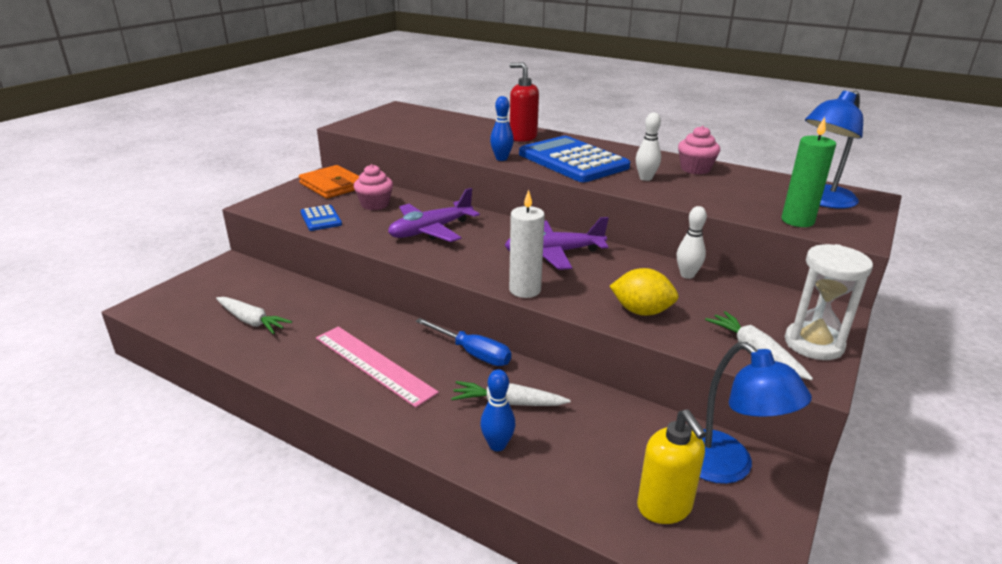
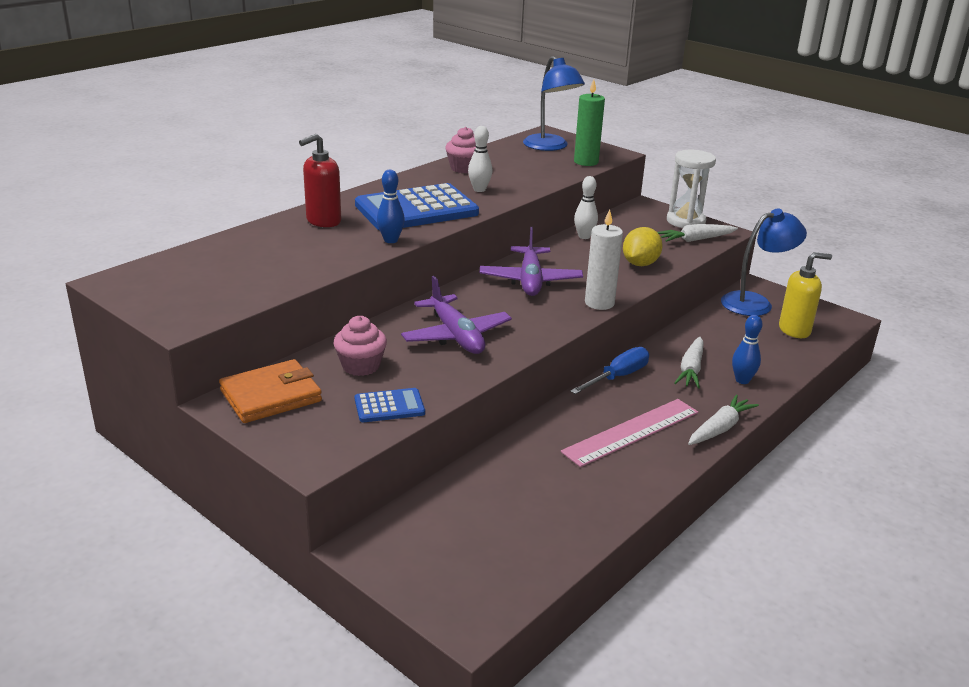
camera: 80 degrees left, 0 degrees up
(251, 321) = (533, 516): white carrot -> white carrot (720, 428)

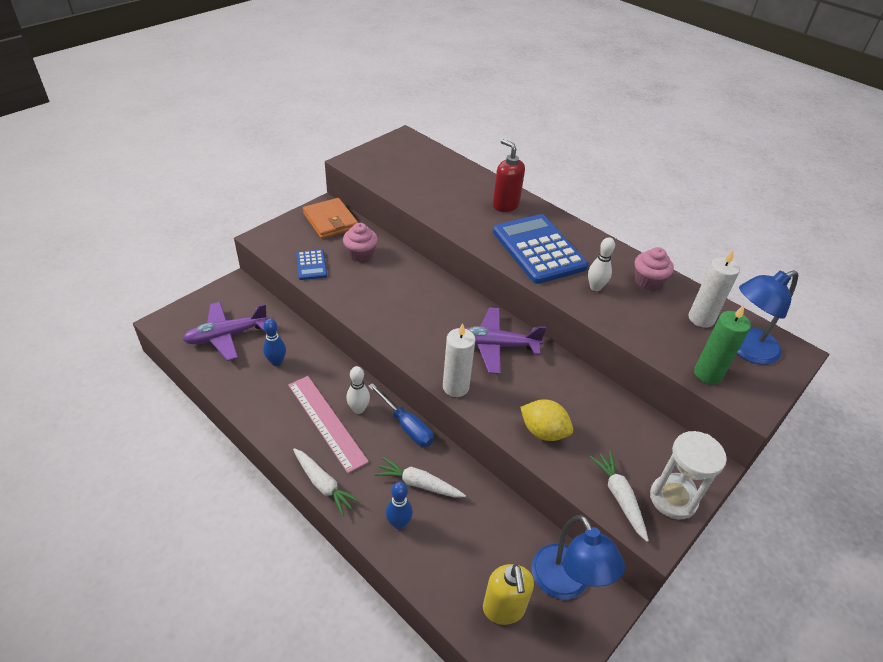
camera: 90 degrees right, 15 degrees up
(391, 240) = (475, 235): blue bowling pin -> blue bowling pin (276, 362)
(456, 336) = (399, 297): purple plane -> purple plane (226, 335)
(515, 156) = (701, 319): none -> white candle
(584, 236) = (600, 395): white bowling pin -> white bowling pin (358, 409)

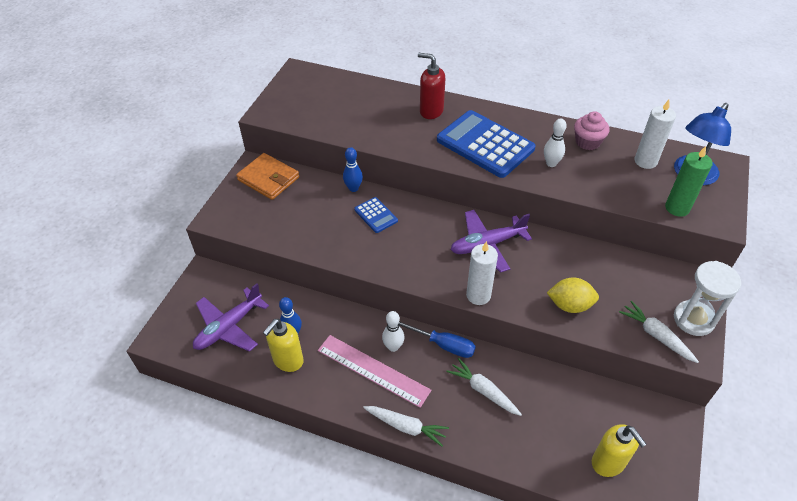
camera: 20 degrees left, 5 degrees up
(257, 383) = (288, 360): none -> yellow soap dispenser
(311, 265) = (280, 230): blue calculator -> blue calculator (376, 215)
(360, 254) = (318, 201): pink cupcake -> none
(399, 523) = (488, 431): blue bowling pin -> blue bowling pin (353, 188)
(418, 484) = (483, 391): white carrot -> white carrot turned 45 degrees clockwise
(566, 584) = (641, 421): blue lamp -> none

